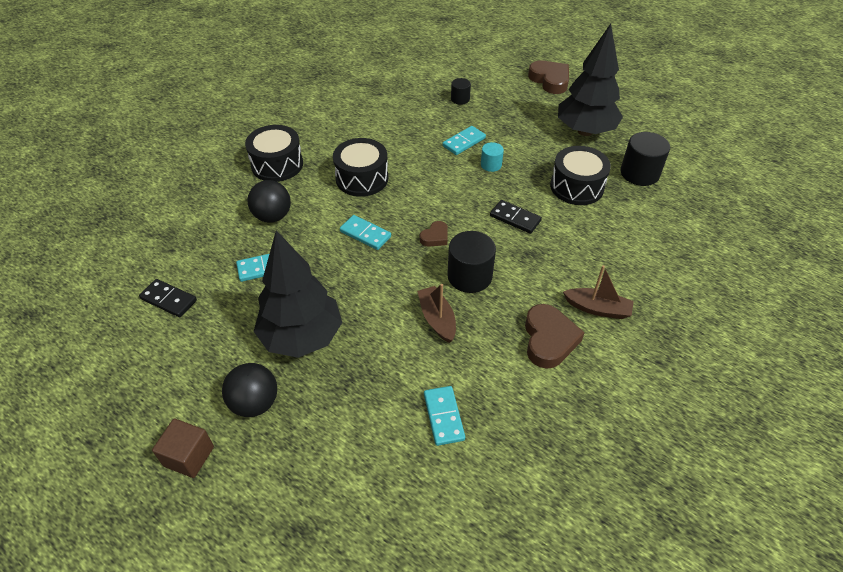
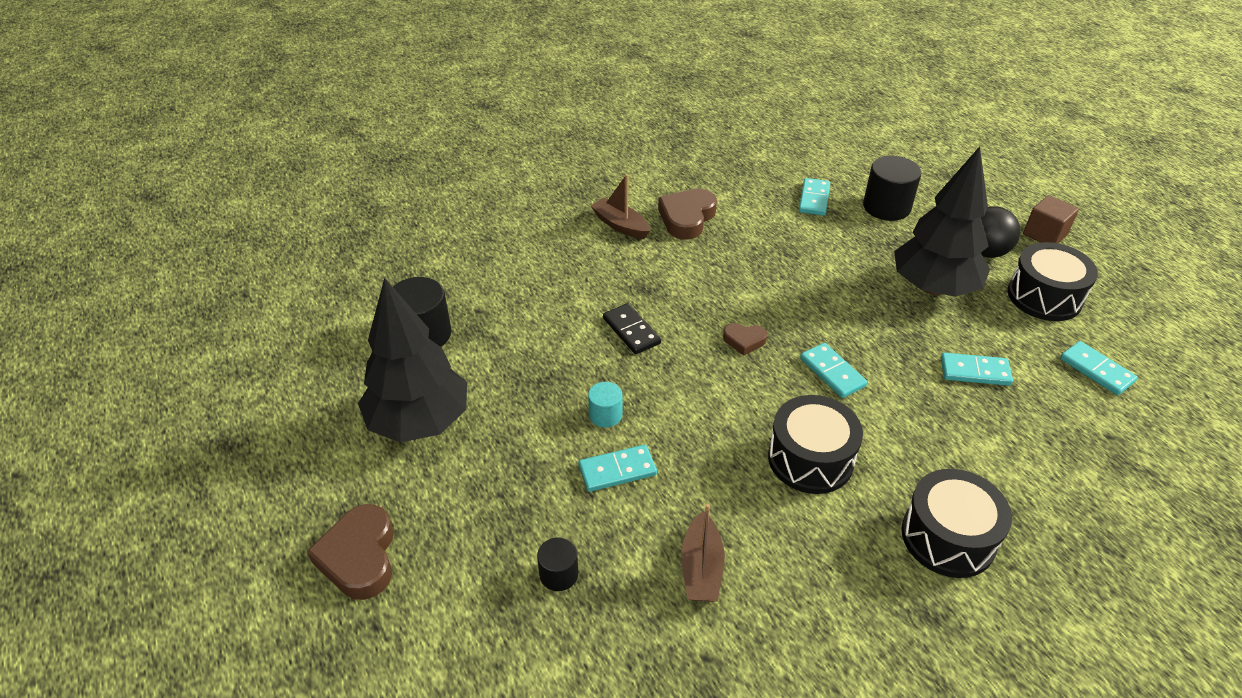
camera: 155 degrees left, 5 degrees down
(169, 299) = (1096, 370): black domino -> turquoise domino
(272, 216) = (960, 440): black ball -> none
(435, 237) = (744, 341): brown heart -> brown heart turned 150 degrees counterclockwise
(437, 319) = (785, 262): brown boat -> brown boat (701, 568)
(469, 276) = (728, 288): black cylinder -> black cylinder (886, 207)
(576, 187) = (520, 344): black drum -> black drum (1044, 296)

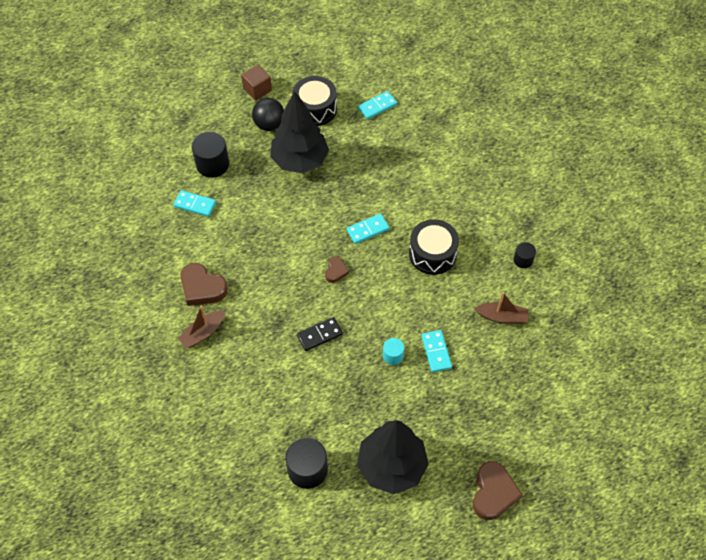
camera: 85 degrees left, 15 degrees up
(359, 557) = (493, 493): brown heart -> brown heart turned 75 degrees counterclockwise
(559, 574) = (505, 386): black cylinder -> black cylinder (523, 260)
(948, 537) = (485, 205): black drum -> none
(975, 372) = (373, 161): turquoise domino -> none

